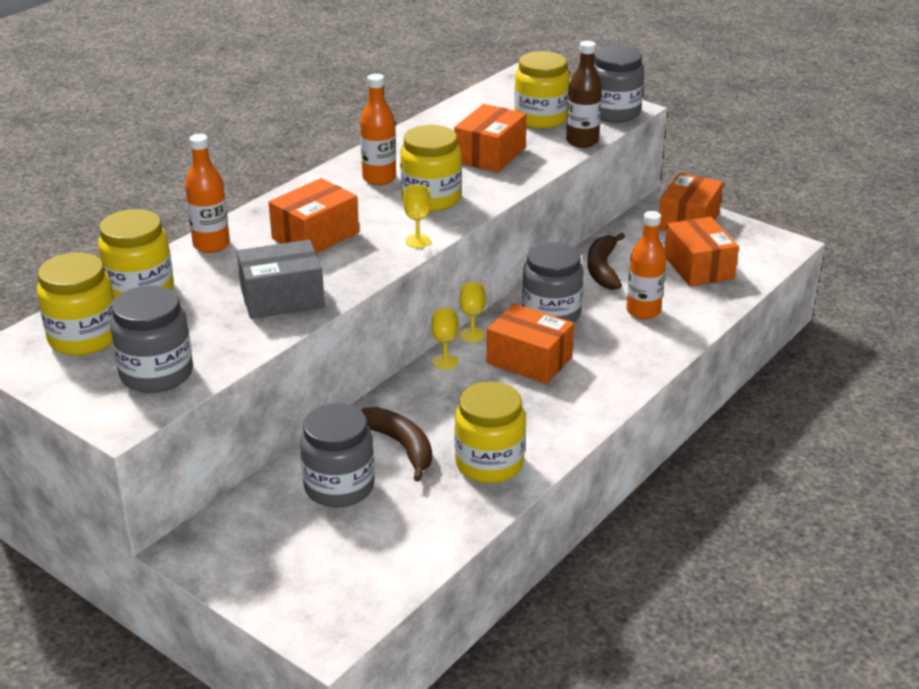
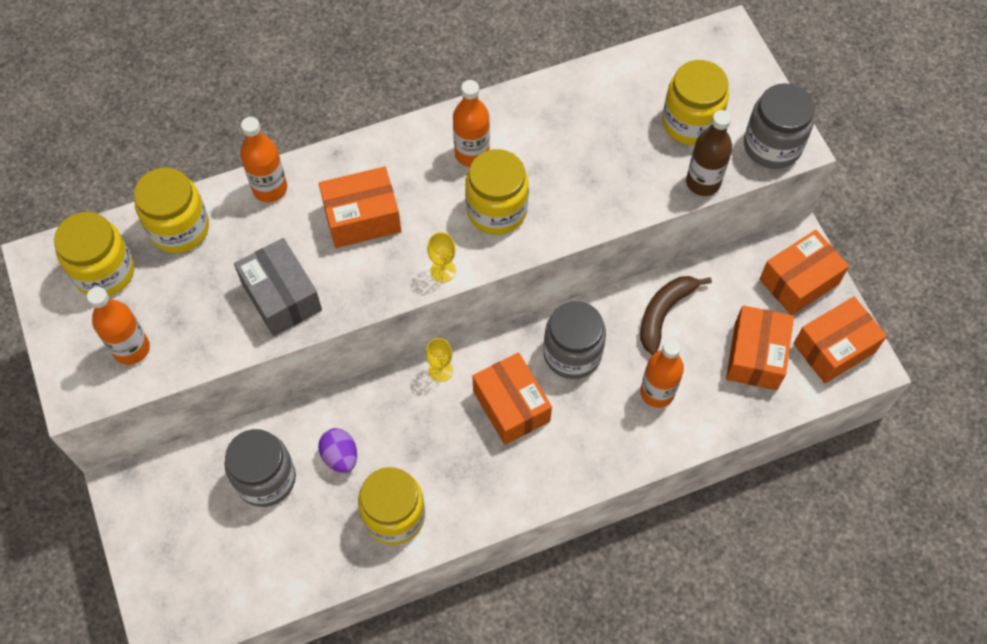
camera: 30 degrees right, 30 degrees up
(156, 374) = (131, 349): grey jar -> orange bottle
(282, 298) = (281, 296): grey box -> grey box turned 45 degrees clockwise
(401, 445) = (340, 456): brown banana -> purple egg
(472, 335) = (486, 346): yellow goblet -> none
(490, 155) = (598, 163): orange box -> orange box (834, 348)

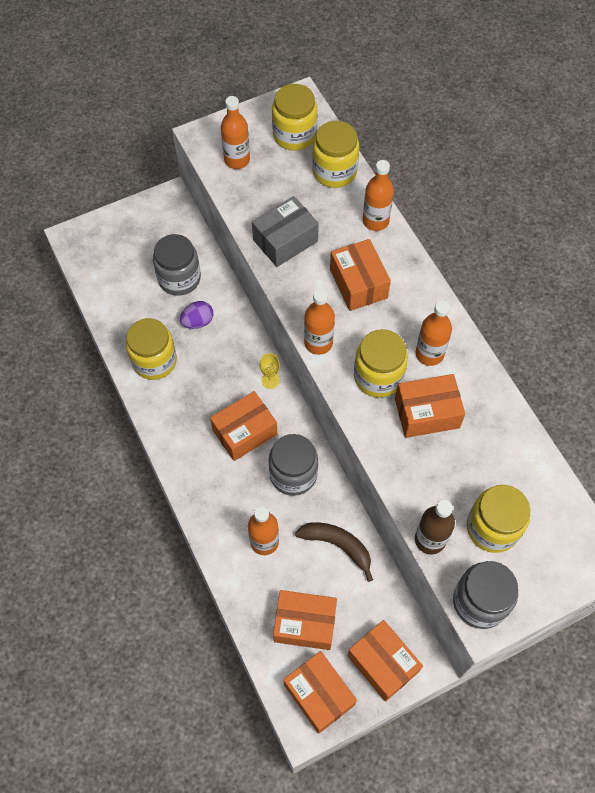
camera: 85 degrees right, 0 degrees up
(443, 271) = (318, 343): yellow goblet -> orange bottle
(549, 166) = (427, 413): none -> orange box

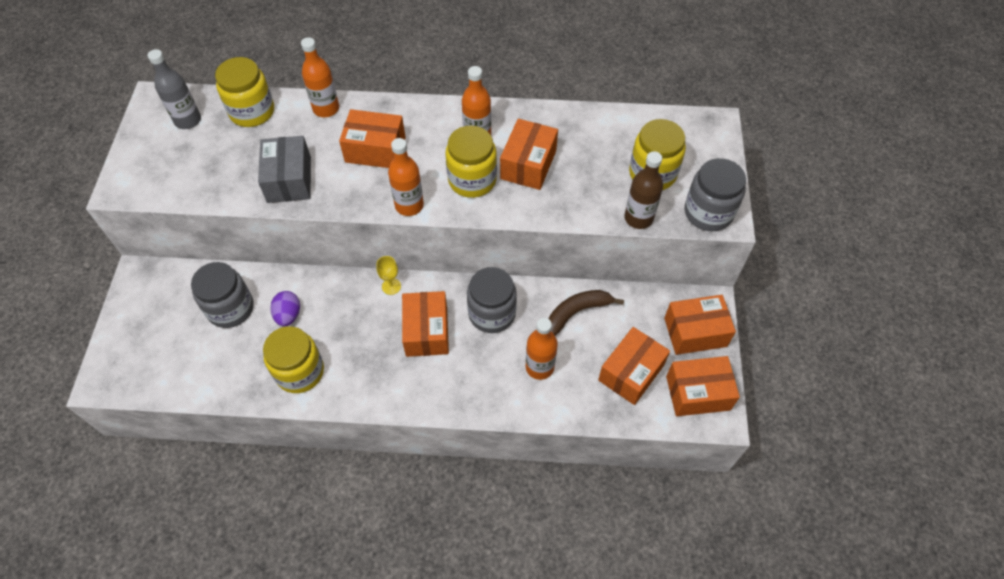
camera: 60 degrees left, 5 degrees down
(237, 160) = (172, 174): orange bottle -> none
(294, 135) = (188, 120): yellow jar -> grey bottle

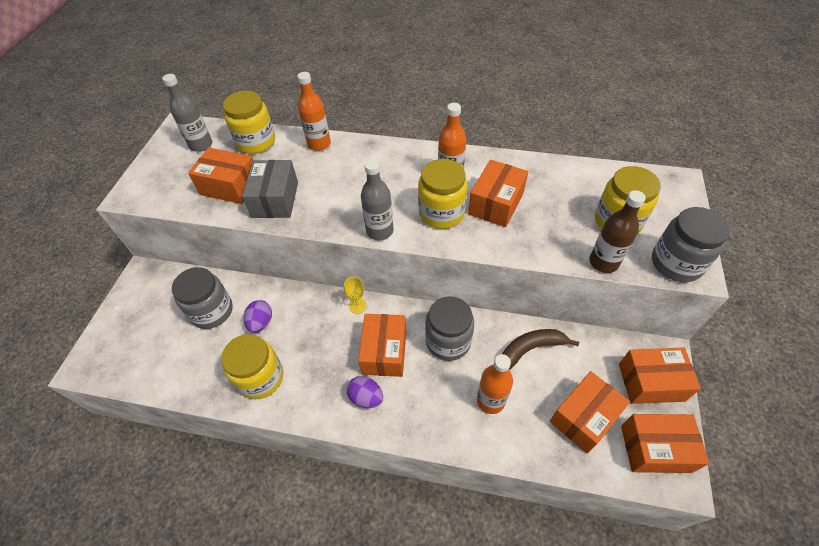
camera: 10 degrees right, 5 degrees down
(375, 150) = (356, 180): orange box -> orange box (230, 186)
(409, 205) = (380, 231): orange bottle -> grey bottle
(414, 379) = (366, 398): none -> purple egg

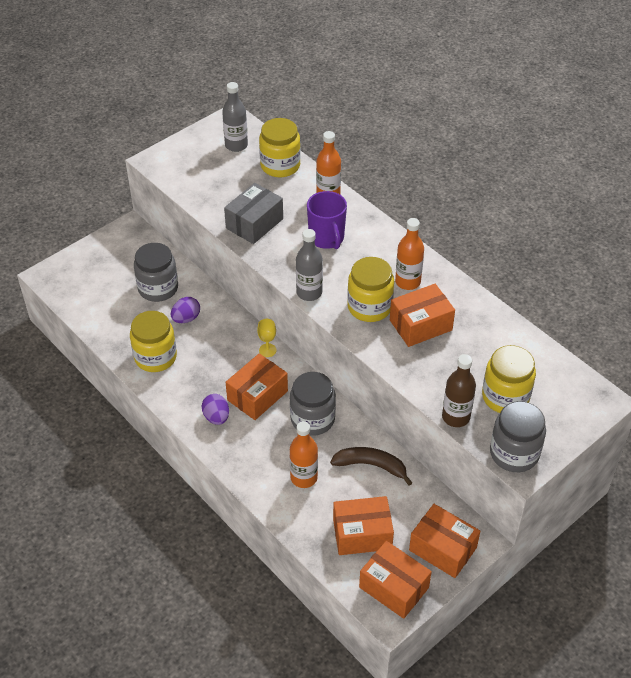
camera: 35 degrees right, 5 degrees down
(230, 186) = (230, 194): orange box -> none
(351, 178) = (327, 238): none -> purple mug

